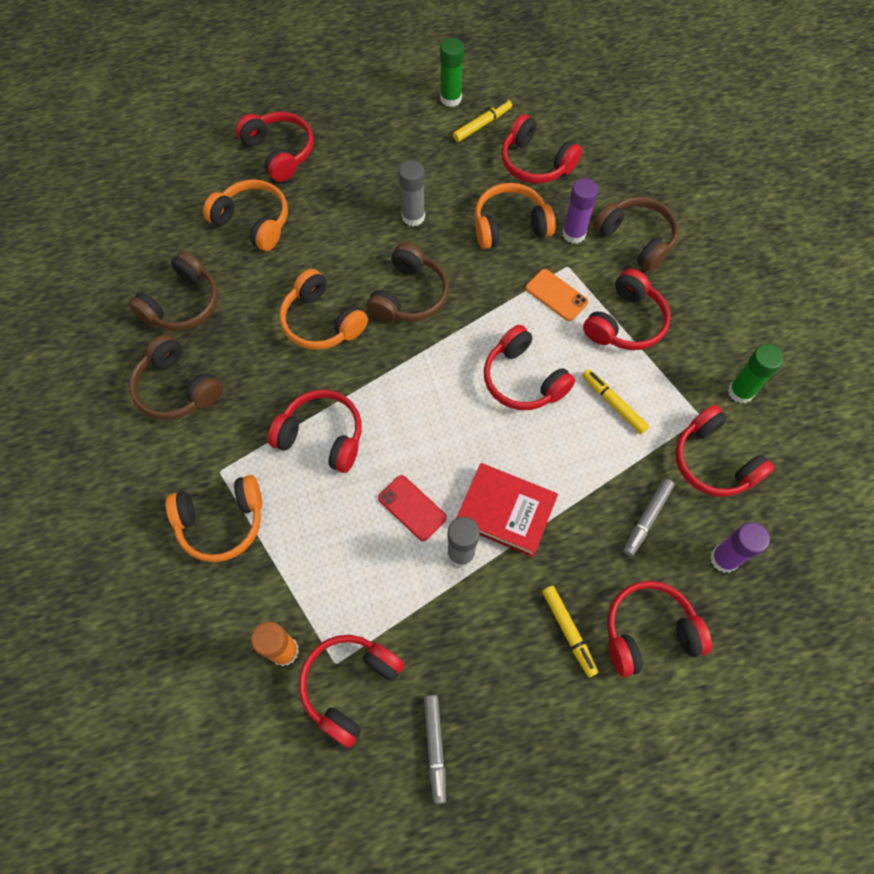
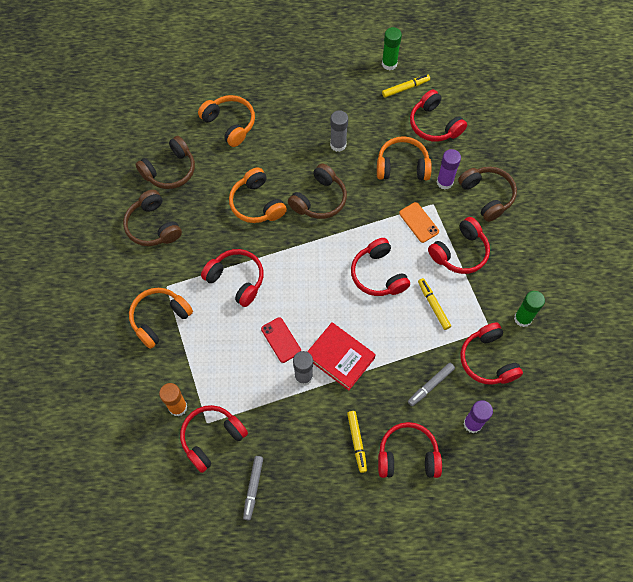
camera: 15 degrees right, 0 degrees up
(221, 522) = (159, 319): orange headphones -> orange headphones turned 135 degrees clockwise
(280, 152) = (260, 78): red headphones -> none

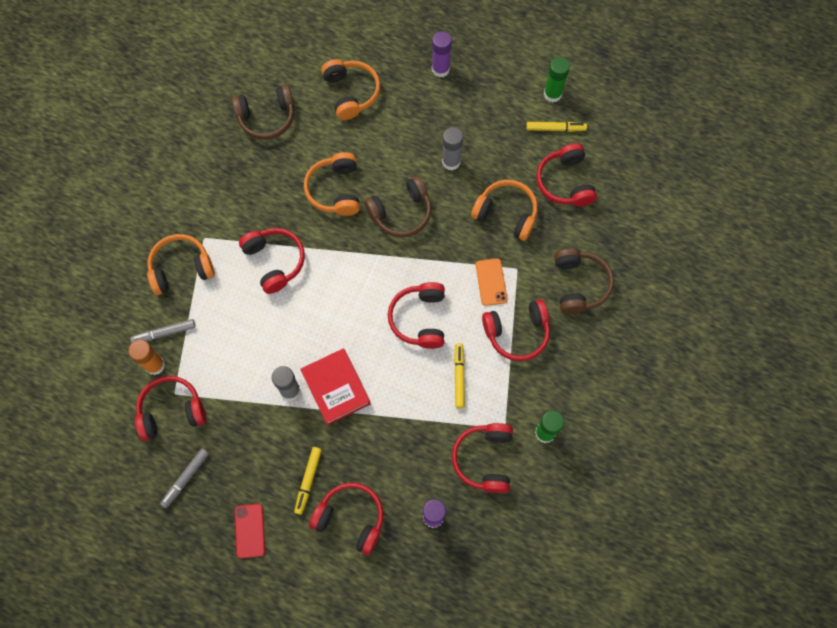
camera: 25 degrees right, 5 degrees up
(153, 226) = (221, 169): brown headphones -> none
(281, 340) = (287, 343): red phone -> red phone (250, 531)
(430, 385) = (412, 458): grey marker -> grey marker (164, 333)
(444, 182) = (542, 250): purple glue stick -> purple glue stick (440, 69)

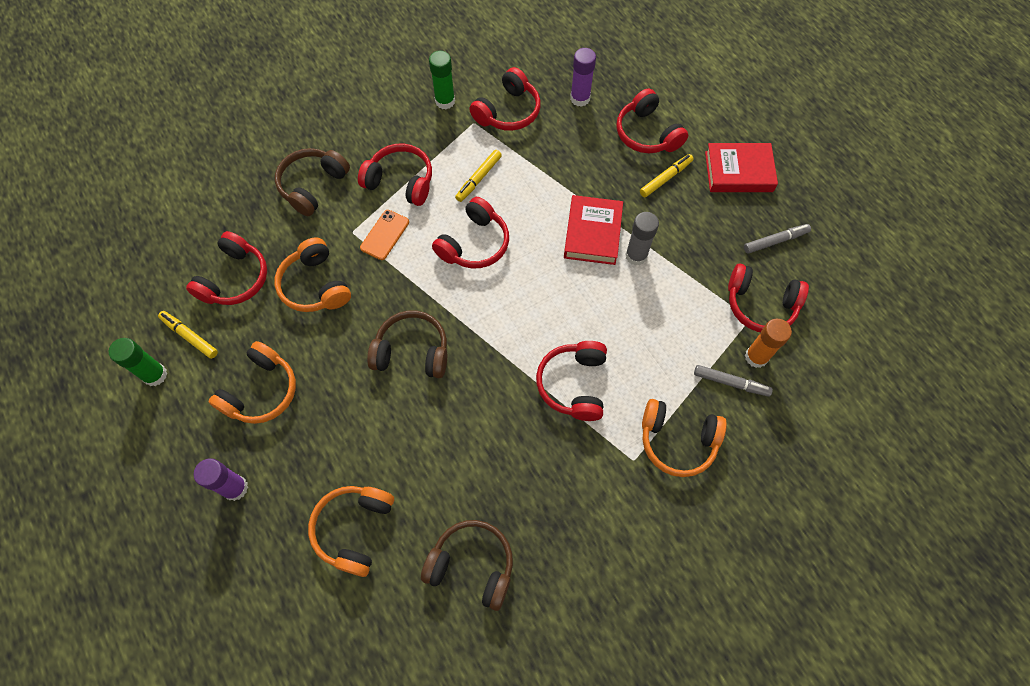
camera: 145 degrees left, 5 degrees down
(250, 531) = (738, 172): red phone -> red book
(335, 190) = (459, 421): orange headphones -> orange headphones (261, 391)
(451, 162) = (319, 372): grey glue stick -> none

